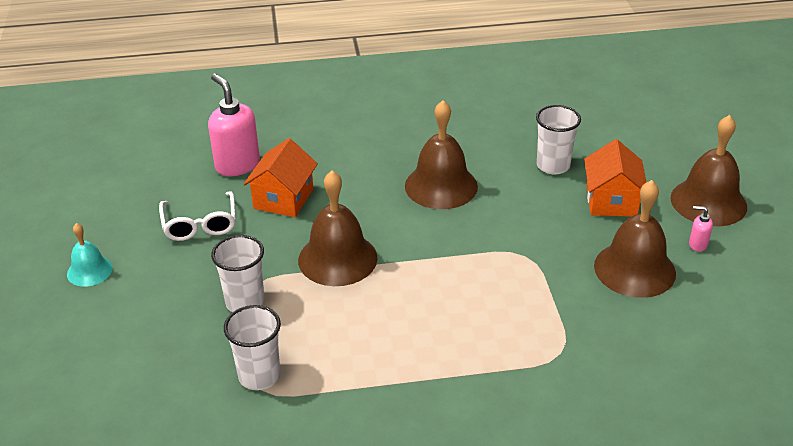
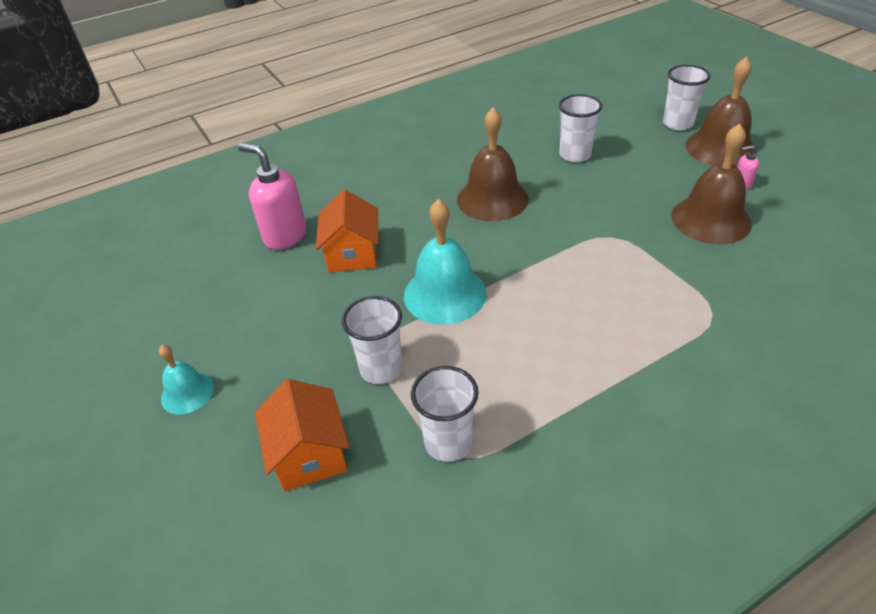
camera: 20 degrees left, 5 degrees up
(200, 224) = (282, 304): white glasses -> none
(337, 258) = (445, 294): brown bell -> turquoise bell
(611, 201) = (645, 169): orange house -> orange house (309, 454)
(686, 163) = (677, 123): none -> white cup

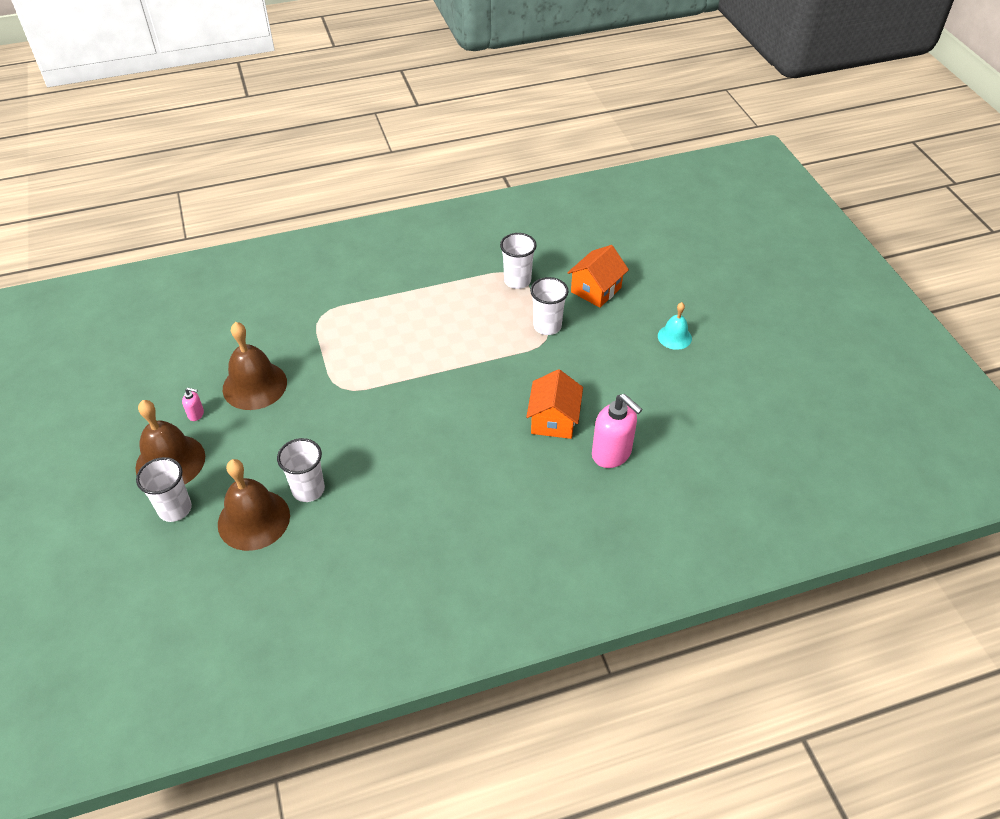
camera: 170 degrees left, 5 degrees up
(309, 454) = (596, 290): orange house -> orange house turned 45 degrees clockwise
(445, 294) = (490, 368): turquoise bell -> none
(492, 199) = (415, 451): brown bell -> brown bell (254, 519)

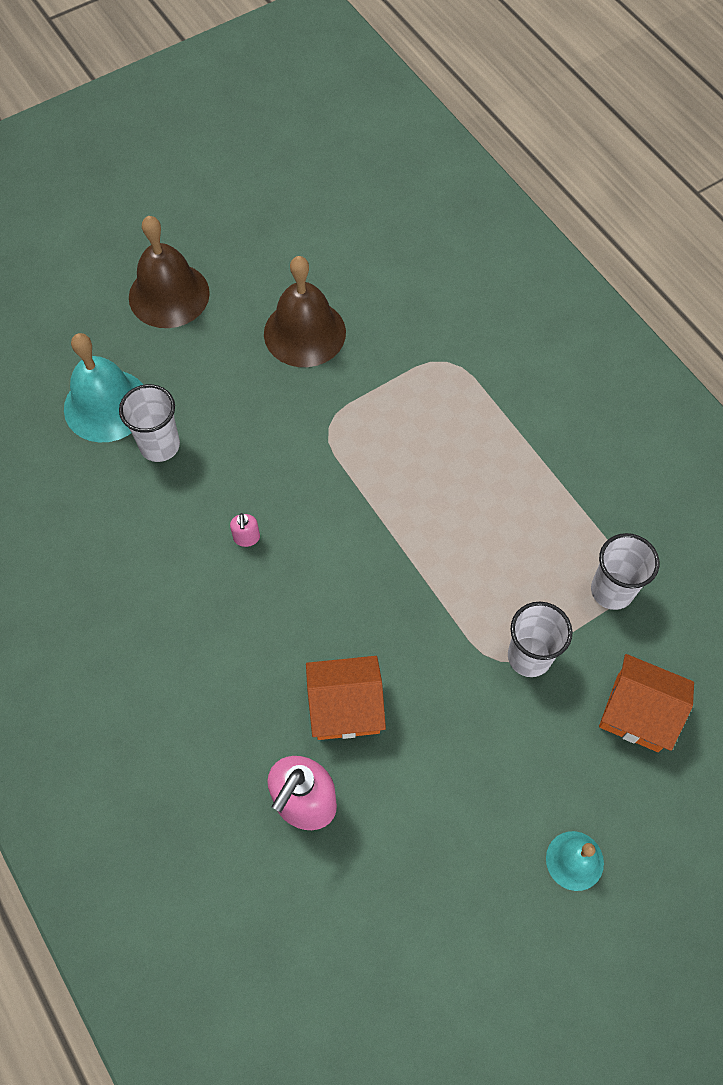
camera: 75 degrees right, 15 degrees up
(175, 509) = (106, 325): white cup -> none
(196, 414) = (243, 292): pink soap dispenser -> pink soap dispenser (246, 538)
(254, 519) = (106, 405): brown bell -> turquoise bell

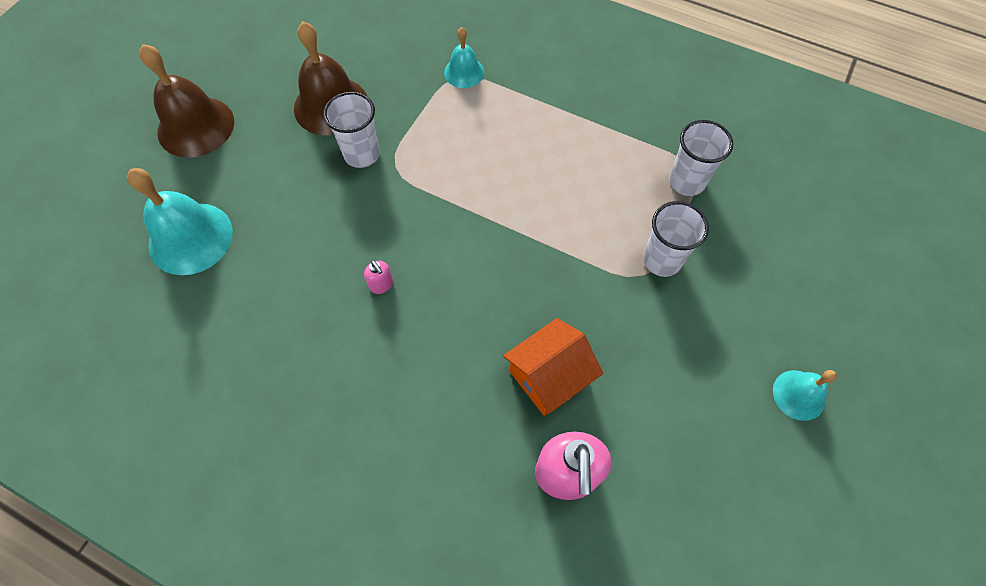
camera: 30 degrees left, 0 degrees up
(160, 445) = (259, 248): white cup -> white cup (362, 154)
(457, 359) = (464, 72): none -> turquoise bell
(637, 713) = (765, 259): orange house -> none

